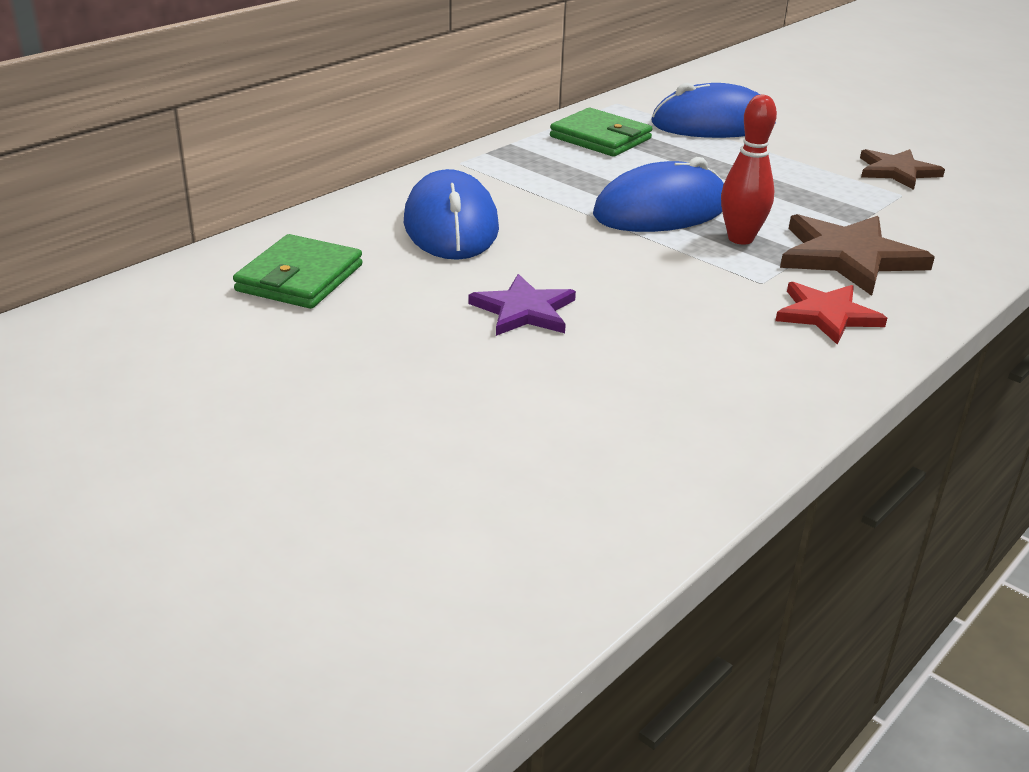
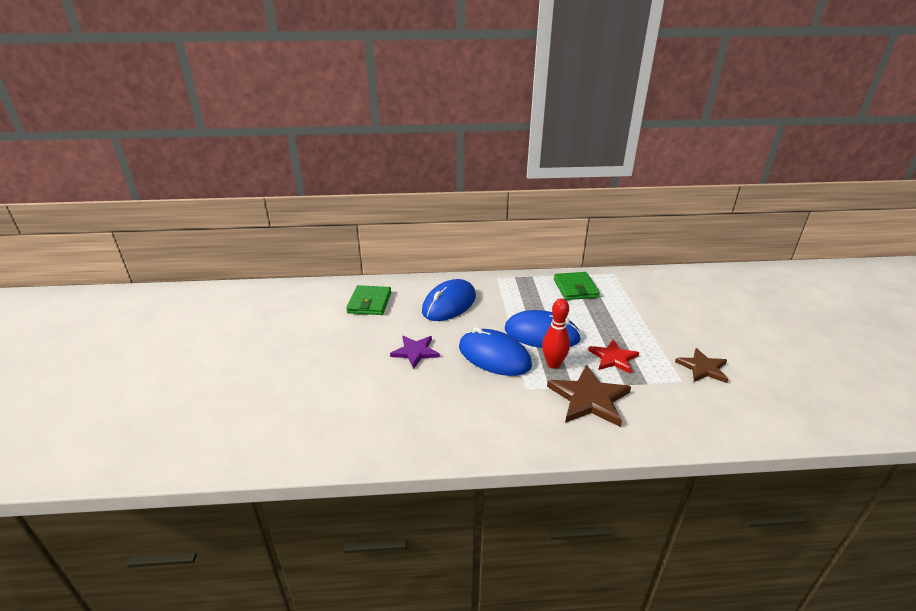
camera: 45 degrees right, 0 degrees up
(299, 278) = (369, 303): green wallet -> green wallet turned 60 degrees counterclockwise
(712, 124) = (644, 301): blue mouse -> blue mouse (494, 356)
(826, 315) = (527, 419): red star -> red star (613, 358)

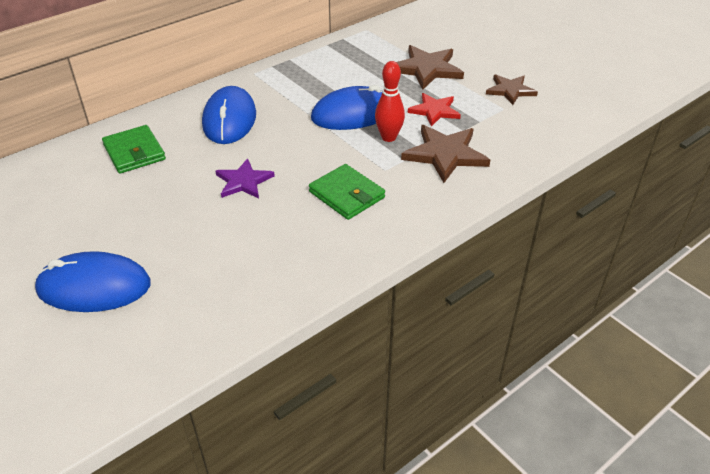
camera: 35 degrees left, 10 degrees up
(494, 356) = (328, 153): blue mouse -> blue mouse (94, 287)
(575, 288) = (343, 57): green wallet -> green wallet (346, 195)
(638, 321) = (426, 69): none -> brown star

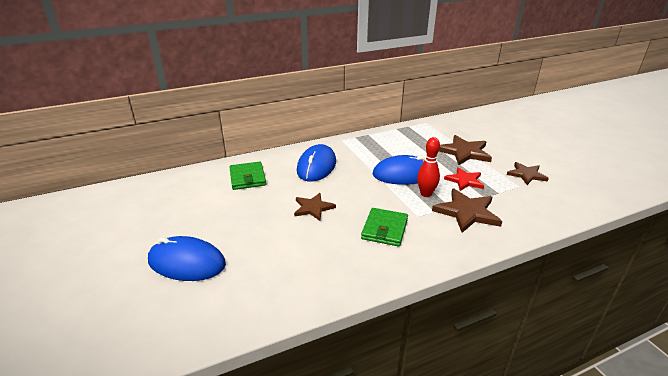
camera: 15 degrees right, 10 degrees down
(244, 181) = (313, 208): purple star -> brown star
(346, 195) = (384, 229): green wallet -> green wallet turned 45 degrees clockwise

